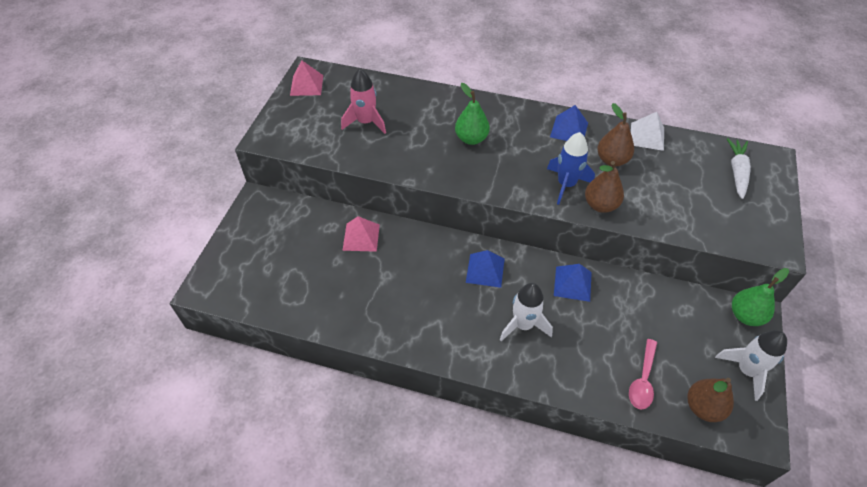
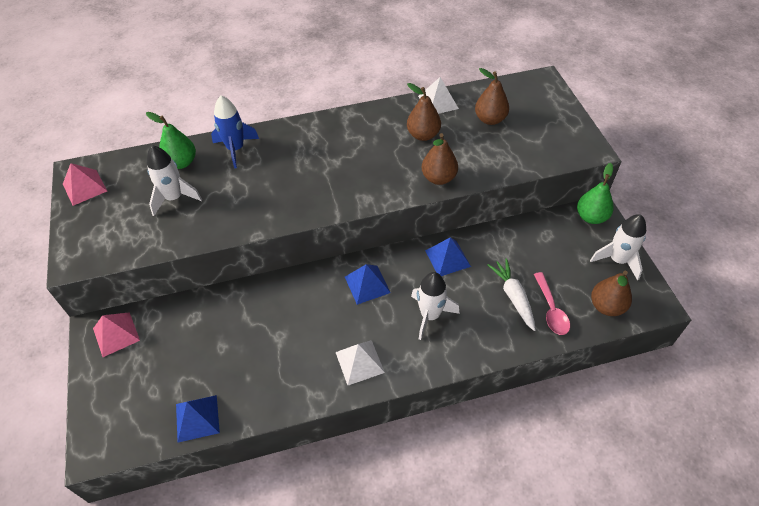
camera: 30 degrees left, 0 degrees up
(361, 237) = (231, 312): pink pyramid -> pink pyramid (116, 334)
(366, 122) = (174, 198): pink rocket -> white rocket
(436, 331) = (359, 362): none -> white pyramid
(471, 139) = (289, 169): green pear -> green pear (181, 162)
(566, 184) = (399, 173): blue rocket -> blue rocket (235, 149)
(569, 130) = (370, 124): blue pyramid -> blue pyramid (197, 418)
(689, 173) = (490, 119): none -> brown pear
(737, 172) = (524, 102): white carrot -> white carrot (513, 297)

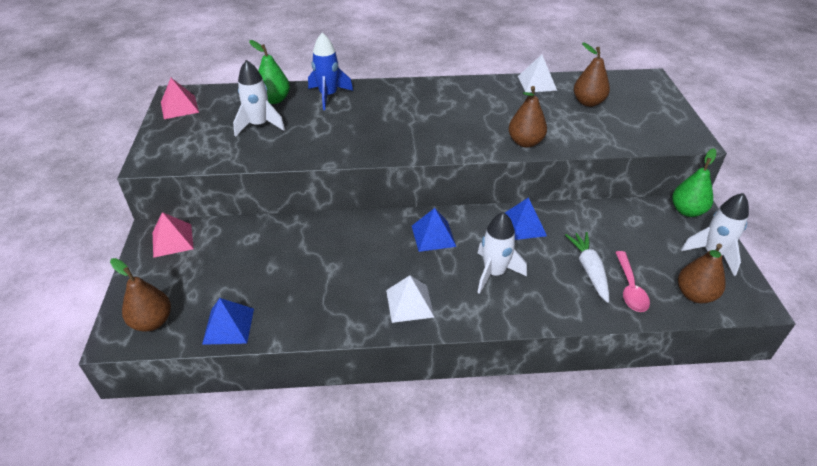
camera: 10 degrees right, 10 degrees down
(423, 135) = (516, 106): brown pear -> brown pear (152, 322)

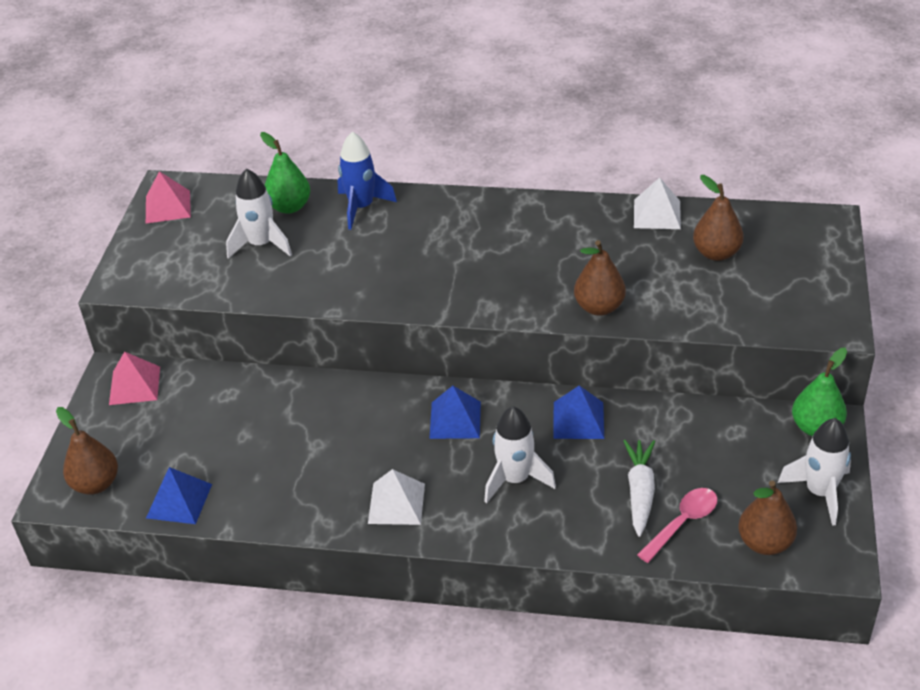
camera: 15 degrees right, 0 degrees up
(630, 288) = (682, 523): pink spoon -> pink spoon turned 150 degrees counterclockwise

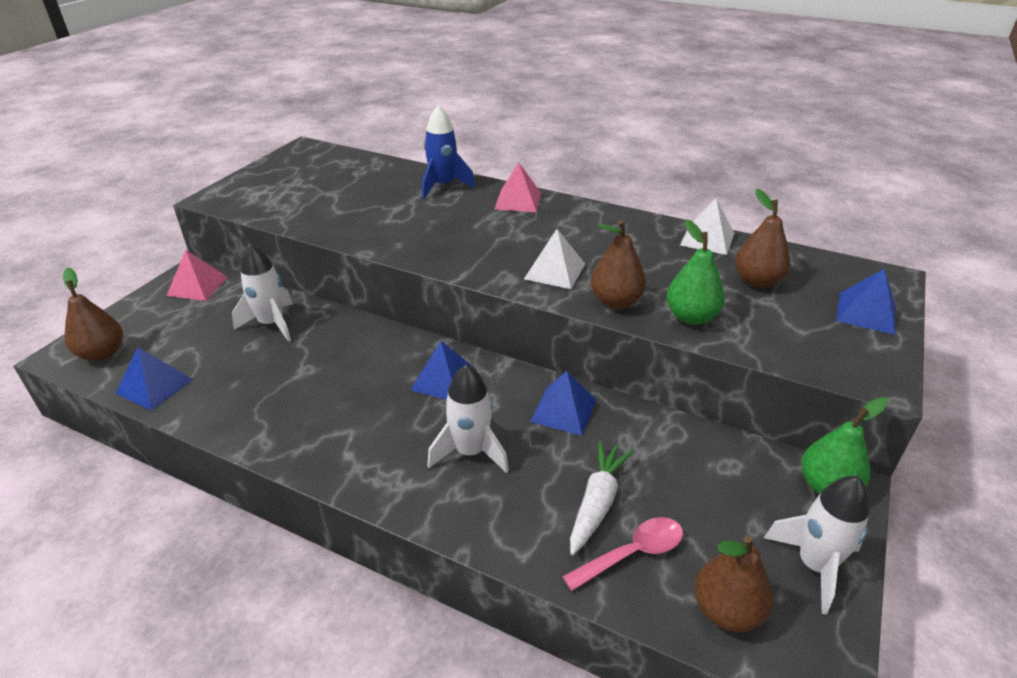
camera: 15 degrees right, 5 degrees down
(168, 207) = (294, 159): pink pyramid -> pink pyramid (518, 201)
(261, 245) = (344, 195): white rocket -> white rocket (271, 324)
(289, 207) = (386, 175): green pear -> green pear (691, 317)
(396, 503) = (341, 443): white pyramid -> white pyramid (554, 271)
(816, 264) = (866, 313): none -> blue pyramid

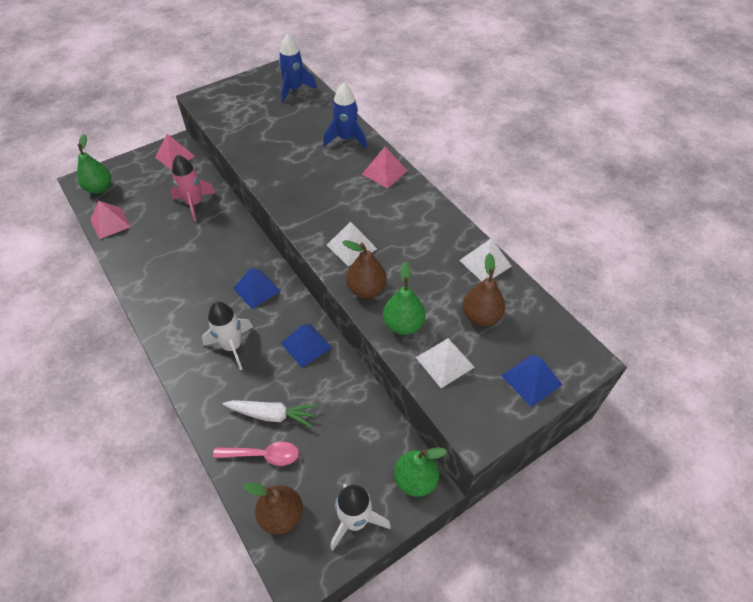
camera: 30 degrees right, 15 degrees up
(102, 353) = (99, 188): brown pear -> green pear
(154, 386) = (110, 223): blue pyramid -> pink pyramid
(271, 324) = (194, 204): white rocket -> pink rocket
(334, 163) = (294, 89): none -> blue rocket
(597, 502) = (272, 415): white carrot -> white carrot turned 45 degrees clockwise
(771, 332) = (444, 362): none -> white pyramid

